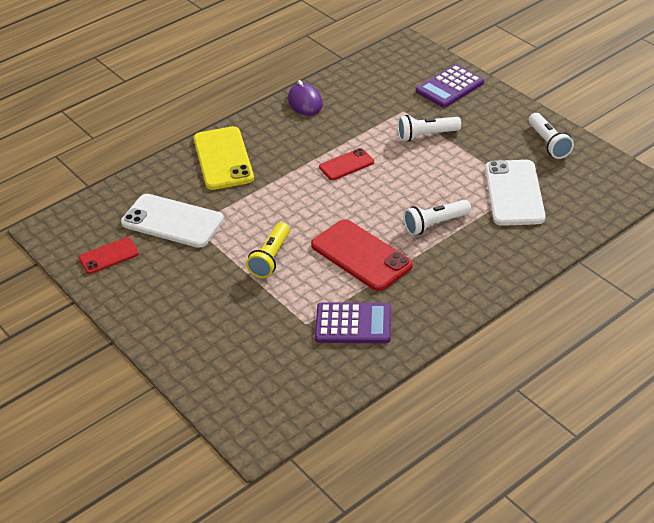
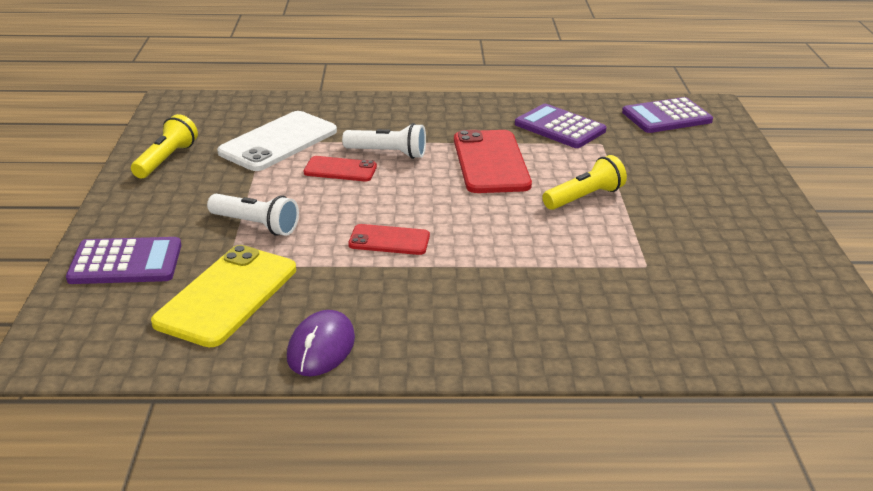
camera: 145 degrees left, 10 degrees down
(109, 256) = (782, 281): red phone -> red phone (340, 169)
(172, 221) = (670, 281): white phone -> none
(223, 158) = (532, 326): yellow phone -> yellow phone (227, 295)
(283, 394) = (666, 117): none -> purple calculator
(548, 143) = (166, 159): white flashlight -> yellow flashlight

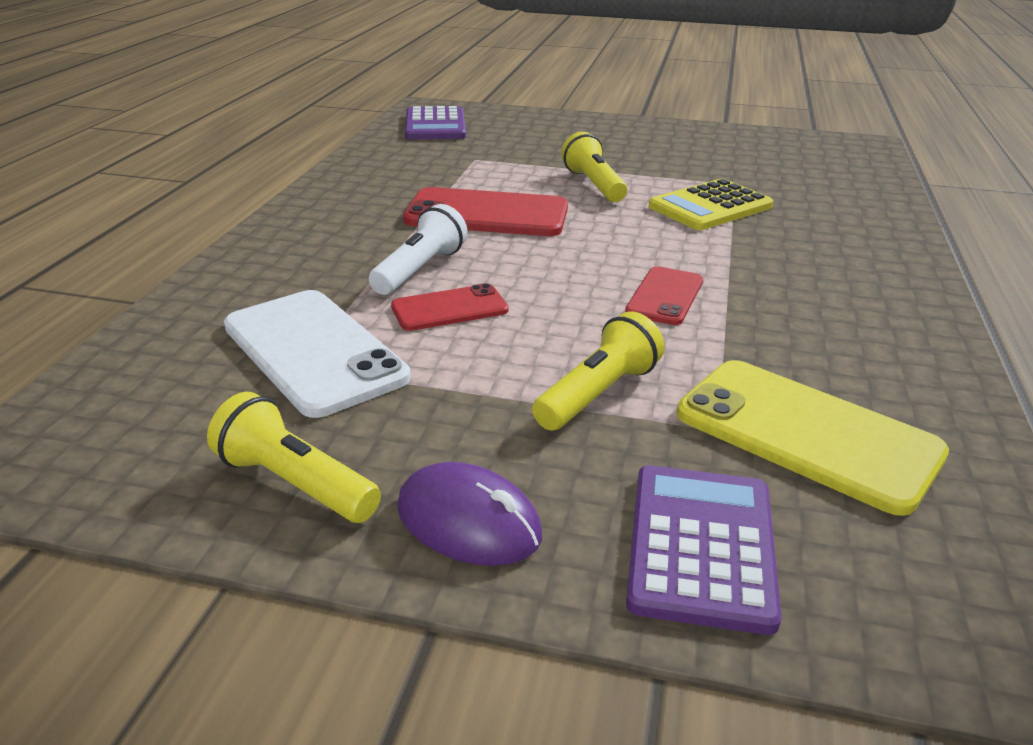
camera: 75 degrees left, 0 degrees up
(256, 225) = (598, 393): white flashlight -> yellow flashlight
(321, 348) = (920, 367): purple mouse -> purple mouse (468, 521)
(340, 169) = (449, 308): red phone -> red phone turned 45 degrees clockwise
(560, 127) = (422, 169): purple calculator -> none
(576, 254) = (710, 206): none -> yellow calculator

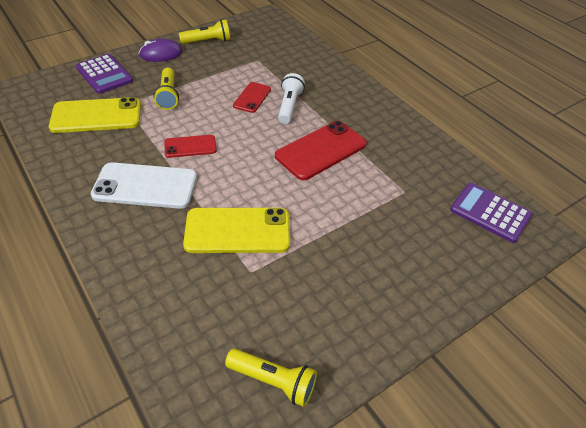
camera: 130 degrees right, 15 degrees up
(314, 351) = (261, 65): white phone -> white phone (145, 186)
(420, 270) = (289, 106): white flashlight -> white flashlight turned 150 degrees counterclockwise
(593, 185) = (316, 209): yellow flashlight -> yellow flashlight (273, 381)
(665, 296) = (190, 146): red phone -> red phone turned 75 degrees counterclockwise
(710, 206) = (237, 231): yellow calculator -> yellow phone

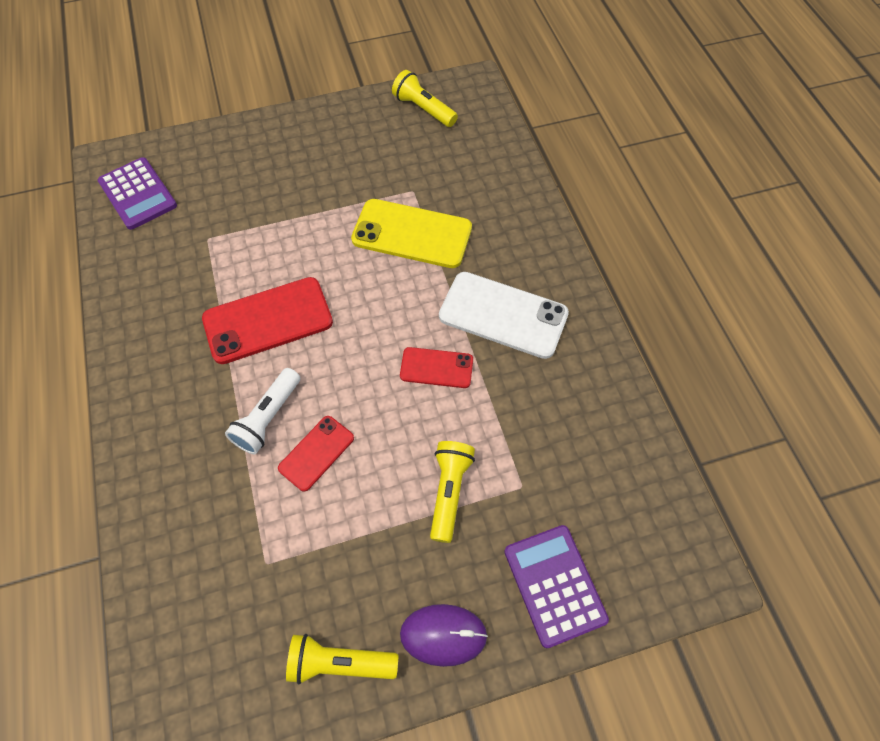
camera: 160 degrees left, 15 degrees up
(96, 116) = (565, 466): yellow phone -> none

